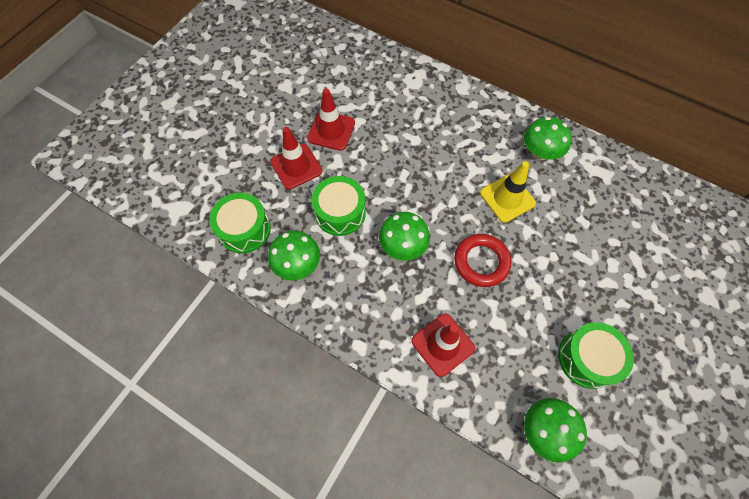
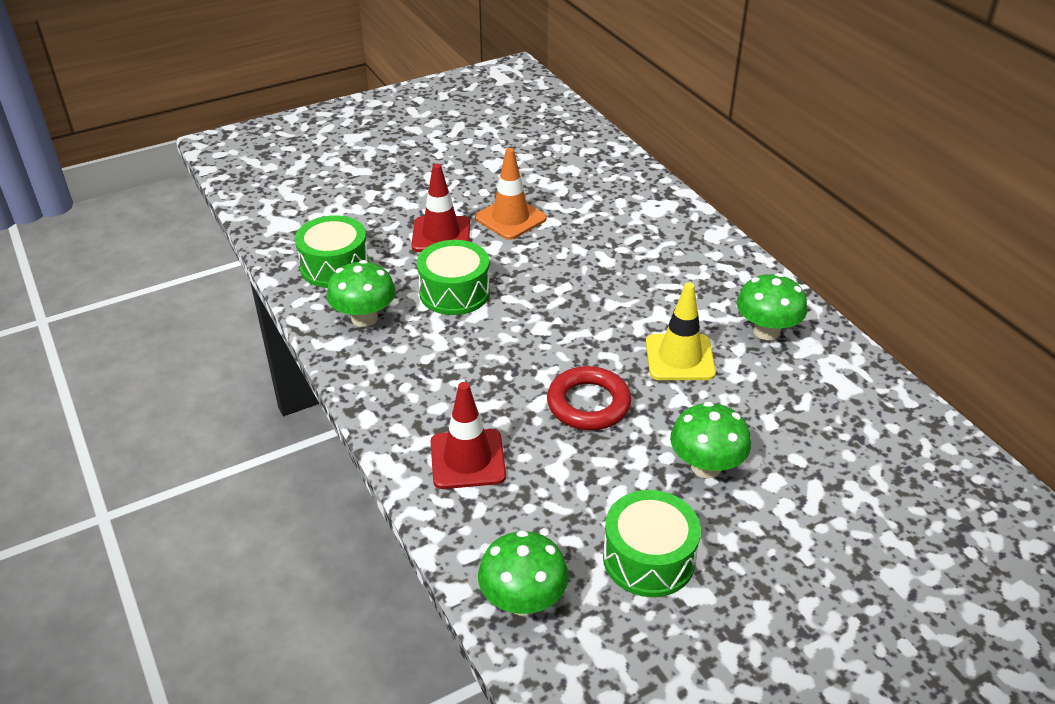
camera: 30 degrees right, 25 degrees down
(331, 131) = (510, 218): red traffic cone -> orange traffic cone
(403, 246) = (502, 350): green mushroom -> green mushroom (706, 466)

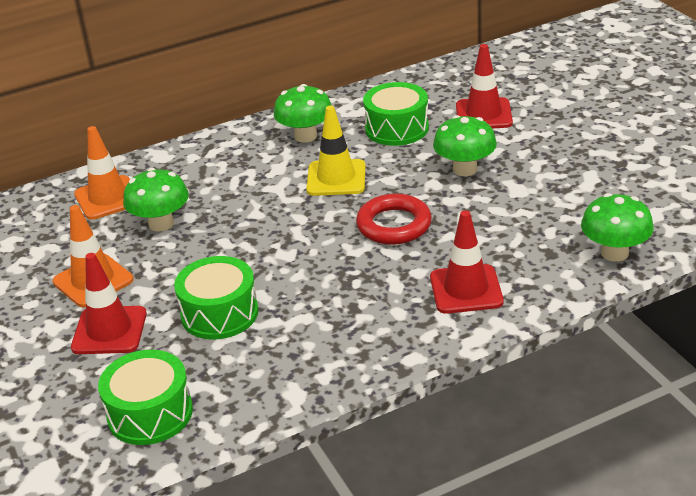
camera: 85 degrees left, 5 degrees down
(364, 318) = (254, 377): green mushroom -> green mushroom (161, 224)
(637, 211) = (108, 198): none -> orange traffic cone
(648, 558) = (561, 196): green drum -> green drum (397, 128)
(845, 490) = (483, 114): none -> red traffic cone

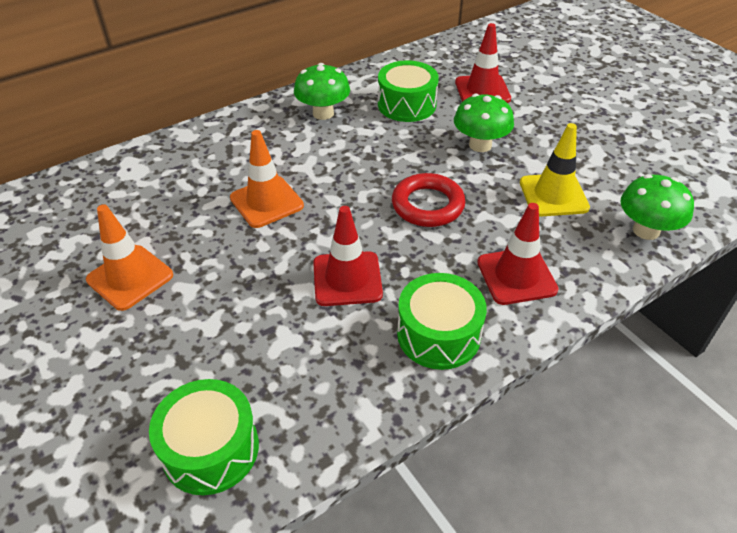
camera: 10 degrees left, 10 degrees up
(108, 198) = (137, 181): orange traffic cone -> orange traffic cone (266, 202)
(109, 331) = (153, 339): red traffic cone -> red traffic cone (347, 279)
(161, 224) = (195, 209): green mushroom -> none
(219, 313) = (270, 313): green drum -> green drum (438, 334)
(336, 178) = (361, 156): yellow traffic cone -> yellow traffic cone (553, 195)

